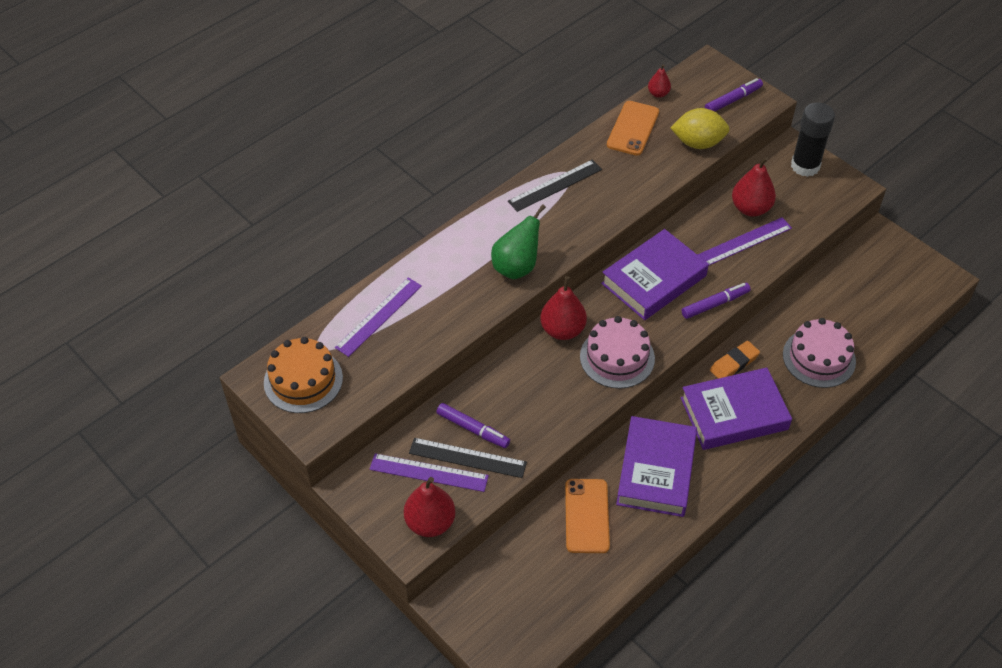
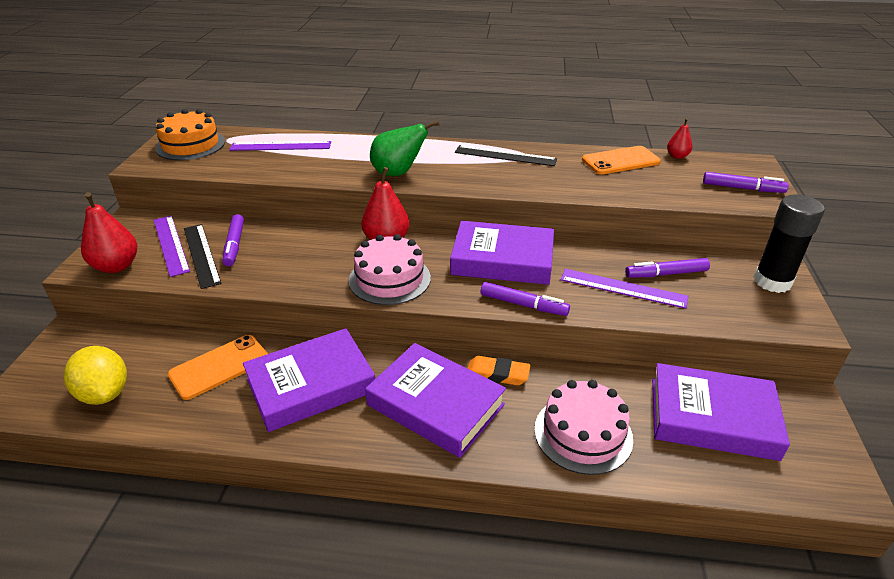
camera: 50 degrees right, 15 degrees down
(698, 143) = (663, 192): yellow lemon -> yellow lemon (105, 393)
(750, 208) = (666, 274): red pear -> purple marker
(857, 290) = (712, 418): none -> purple book

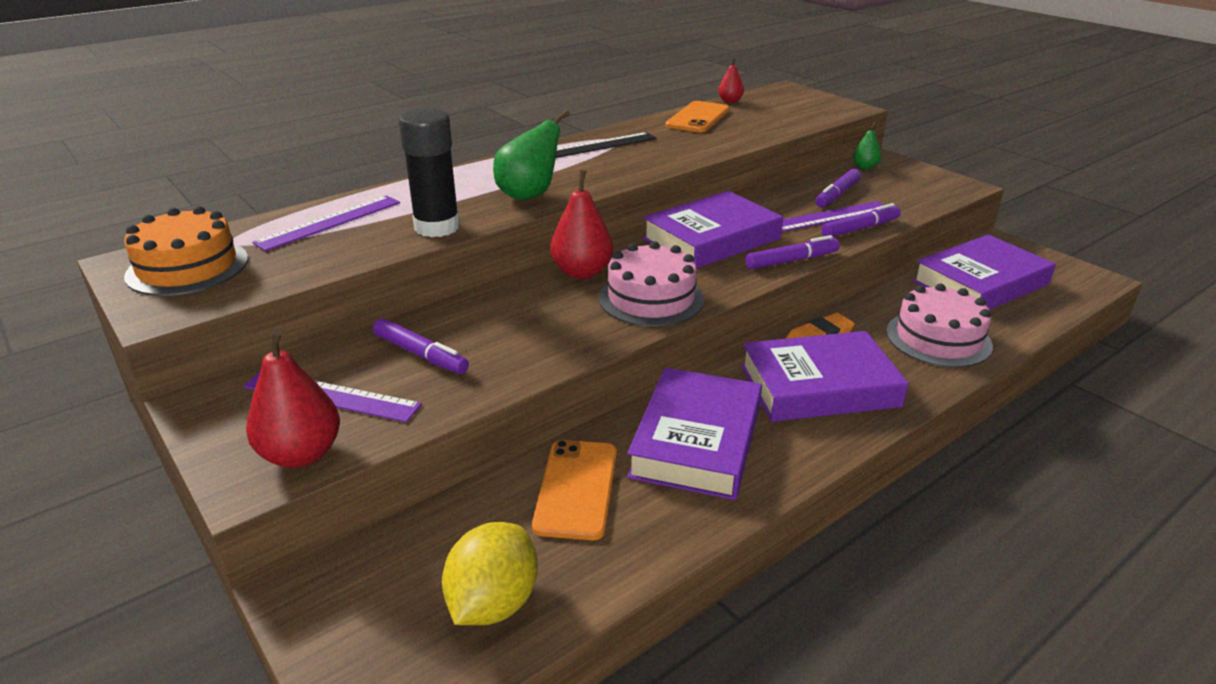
camera: 45 degrees left, 5 degrees down
(105, 393) = (493, 603): yellow lemon -> yellow lemon turned 75 degrees counterclockwise
(201, 254) = (399, 383): black ruler -> none
(742, 188) = (814, 107): purple marker -> purple marker (860, 228)
(742, 263) = (865, 167): none -> green pear
(772, 281) = (901, 170): black glue stick -> black glue stick (437, 227)

